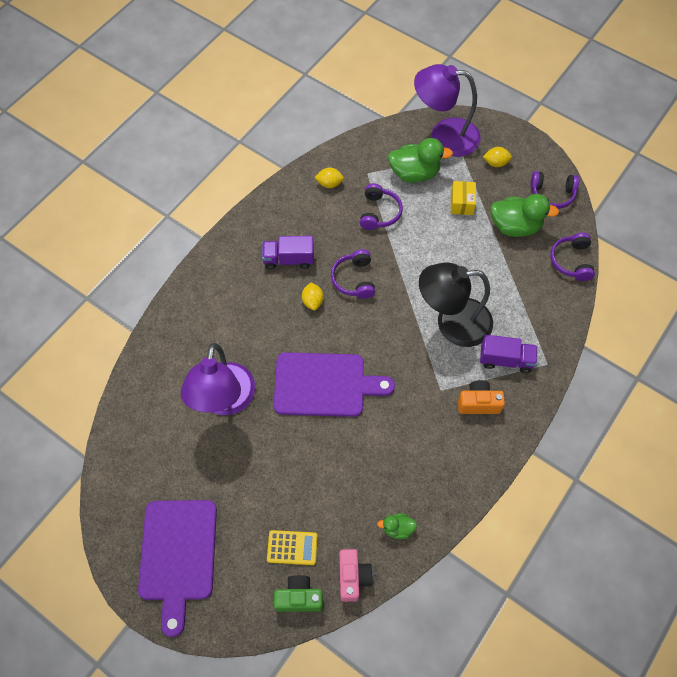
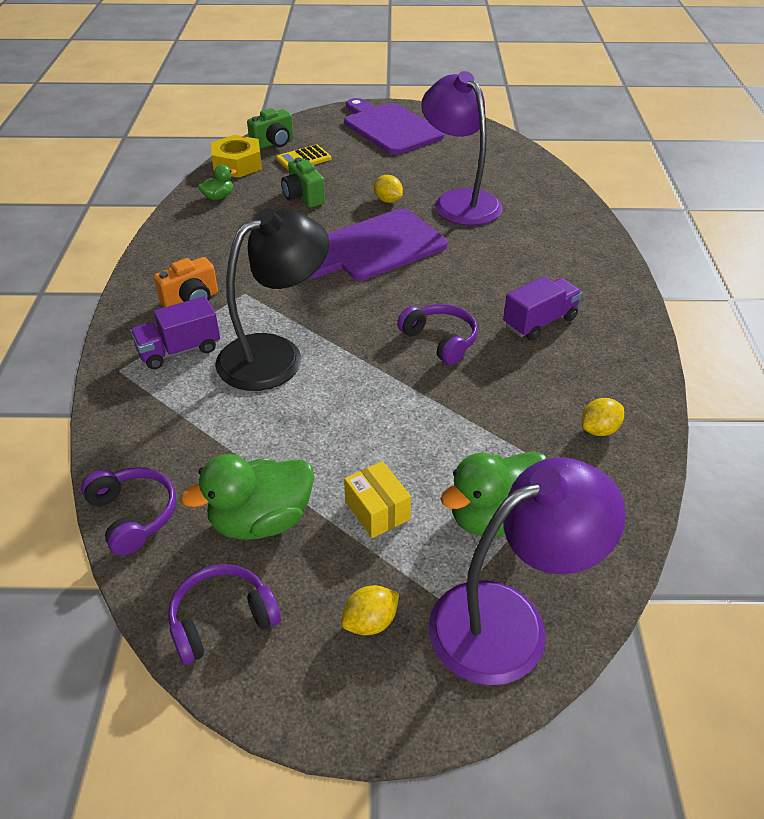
camera: 145 degrees right, 20 degrees down
(313, 301) = (465, 299): yellow lemon -> yellow lemon (388, 200)
(332, 484) = (303, 197): none -> green camera
(353, 577) = (237, 164): pink camera -> yellow nut
(379, 212) = (489, 429): purple headphones -> none

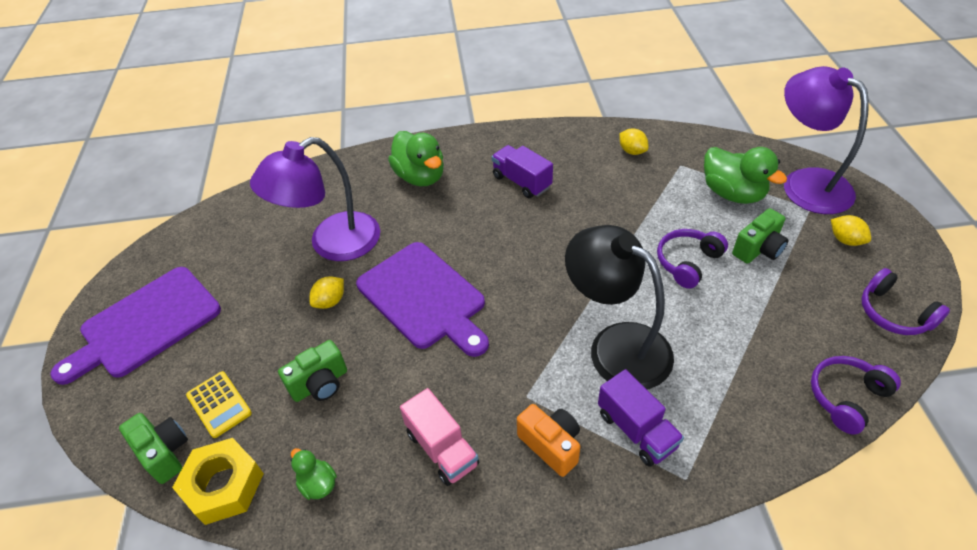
camera: 95 degrees left, 5 degrees up
(218, 248) = (442, 448): none -> pink truck
(261, 521) = (803, 311): green duck -> green duck (420, 177)
(377, 510) = (758, 249): yellow box -> green camera
(440, 340) = (561, 236): purple headphones -> purple headphones (688, 262)

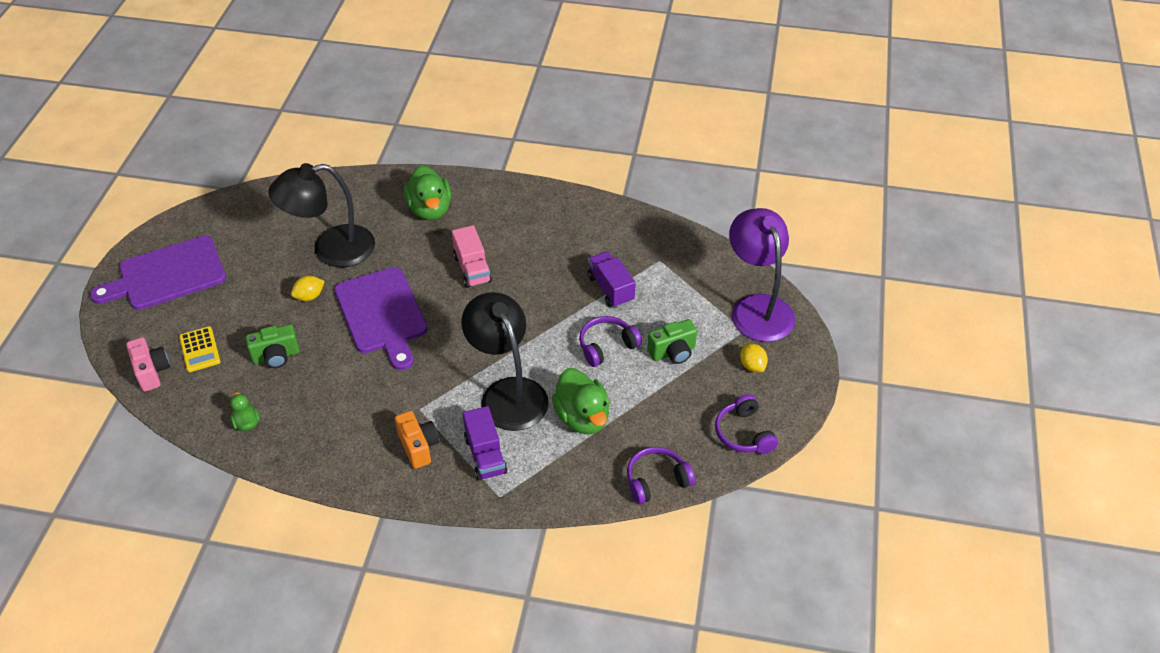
camera: 15 degrees right, 0 degrees up
(164, 453) = (152, 372): green camera -> pink camera
(224, 485) = (184, 405): yellow nut -> none
(332, 244) = (331, 249): purple lamp -> black lamp
(442, 448) = (341, 426): pink truck -> pink truck (472, 269)
(521, 182) = (512, 238): purple truck -> purple truck (610, 289)
(632, 151) = (625, 236): yellow lemon -> none
(732, 193) = (686, 299): green duck -> green duck (582, 417)

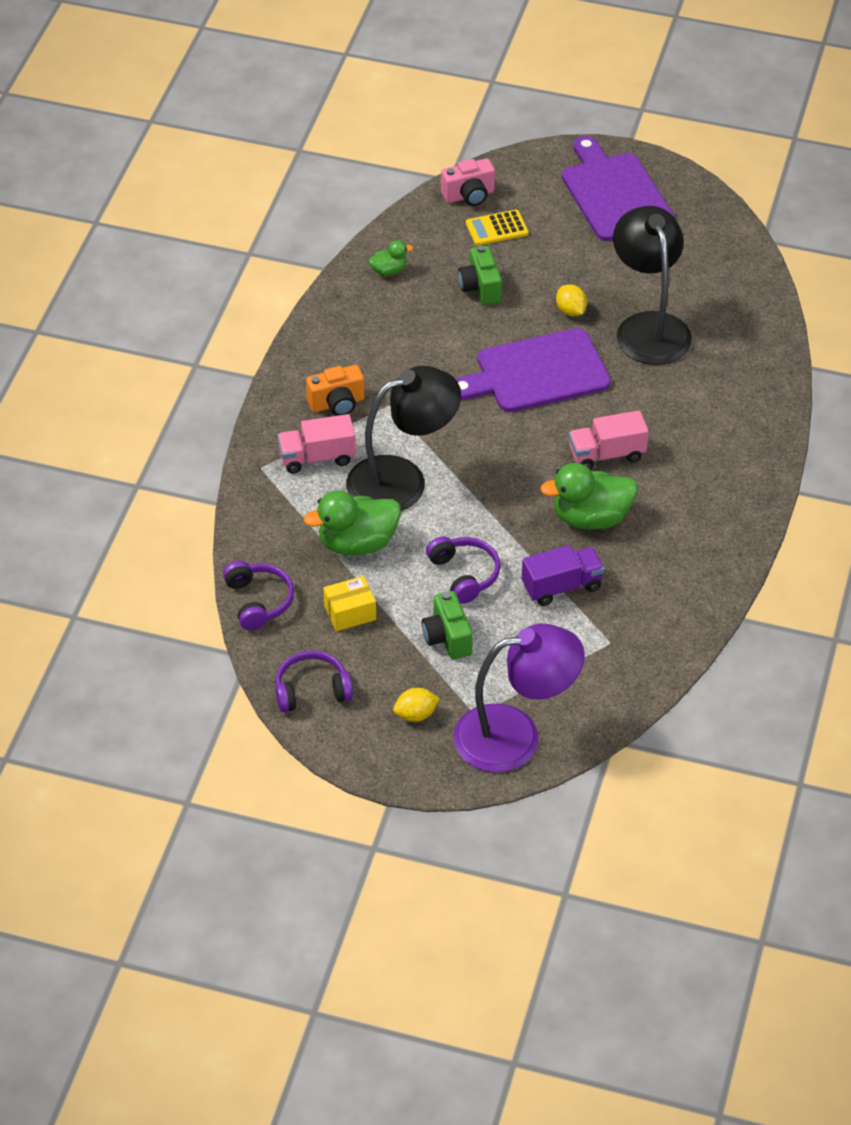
camera: 95 degrees right, 0 degrees up
(430, 209) = (718, 416): green duck -> green duck (591, 518)
(485, 455) = (317, 457): purple truck -> pink truck
(658, 416) = (350, 613): none -> yellow box

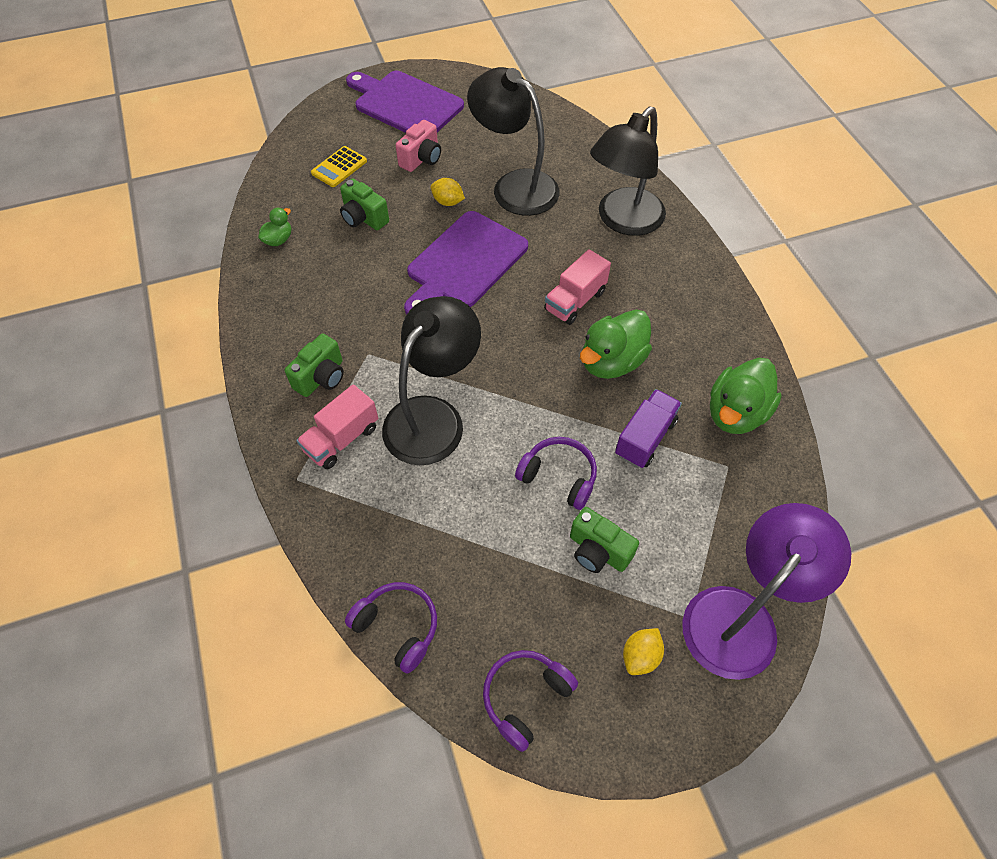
camera: 35 degrees left, 10 degrees up
(337, 404) = (321, 377): orange camera -> green camera
(350, 613) = (493, 582): yellow box -> none
(357, 543) = (443, 503): green duck -> green duck (735, 413)
(469, 195) = (297, 153): pink camera -> pink camera (421, 159)
(722, 410) = (623, 221): none -> black lamp

